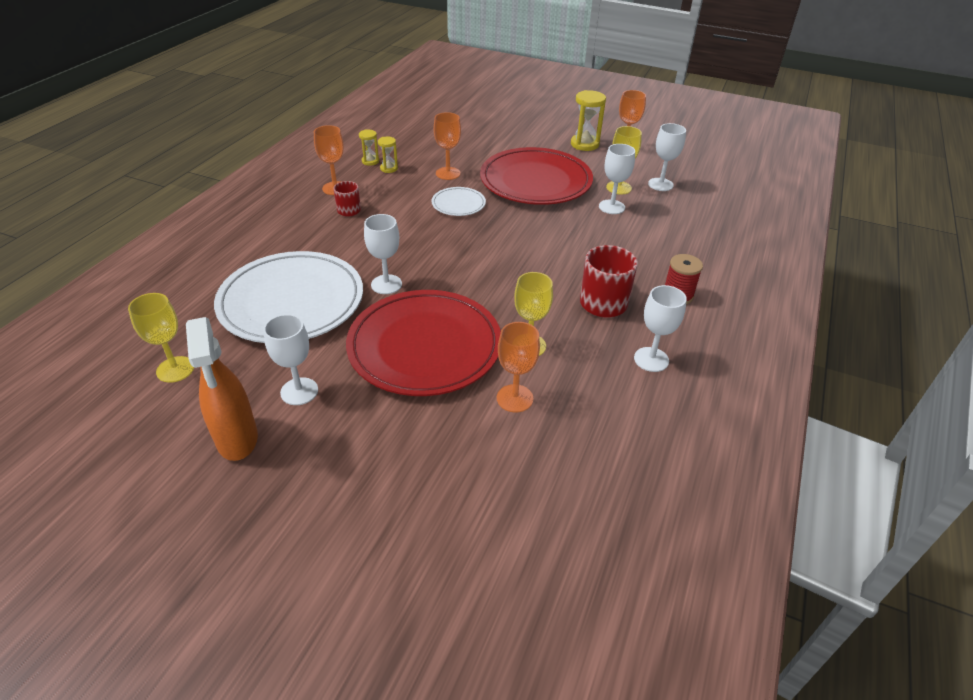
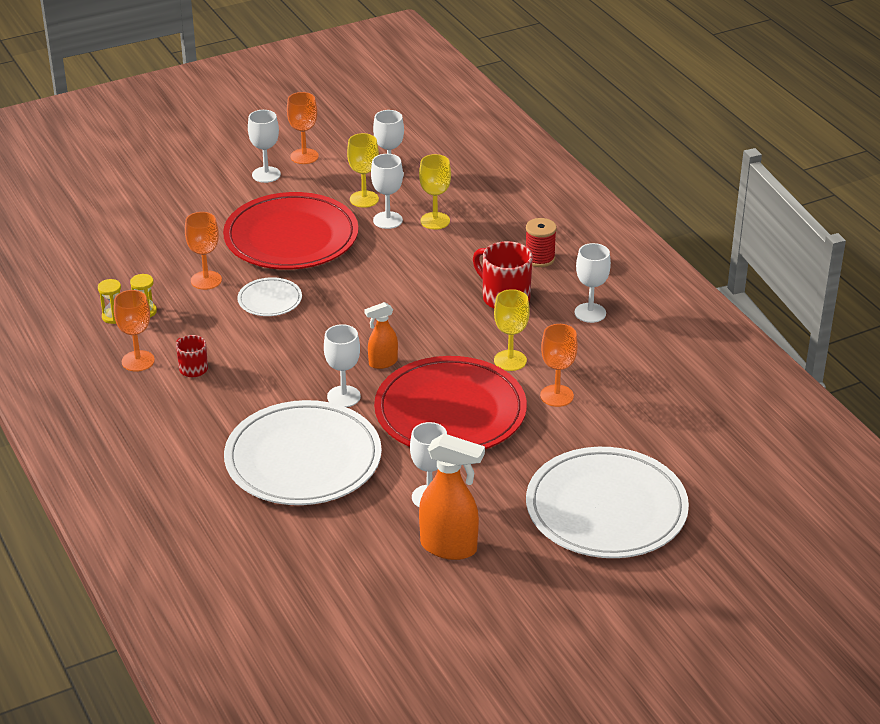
camera: 50 degrees left, 5 degrees down
(175, 369) = (323, 555): yellow goblet -> yellow goblet (435, 221)
(381, 526) = (606, 509): none -> white plate
(447, 283) = (382, 363): none -> orange spray bottle
(584, 144) = (266, 174): yellow hourglass -> white goblet

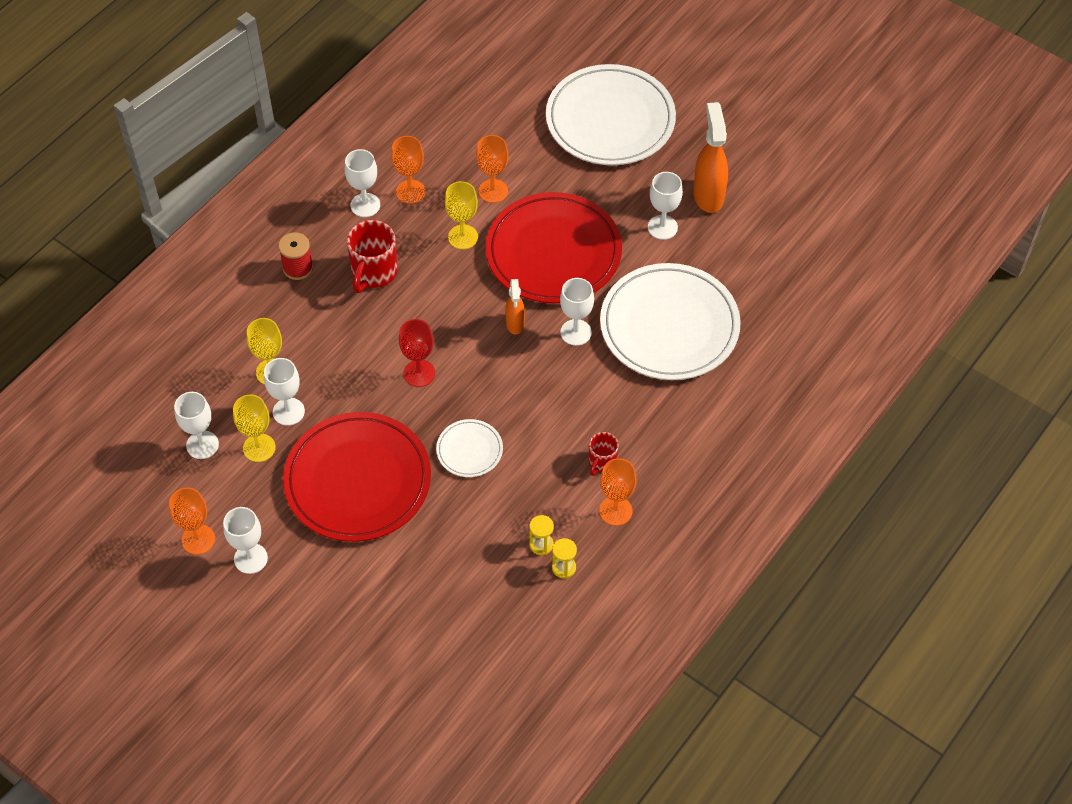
camera: 115 degrees left, 20 degrees up
(206, 280) = (465, 519): orange goblet -> orange goblet (410, 191)
(372, 294) = (419, 373): none -> red goblet
(382, 363) = (515, 324): orange spray bottle -> orange spray bottle turned 45 degrees clockwise

